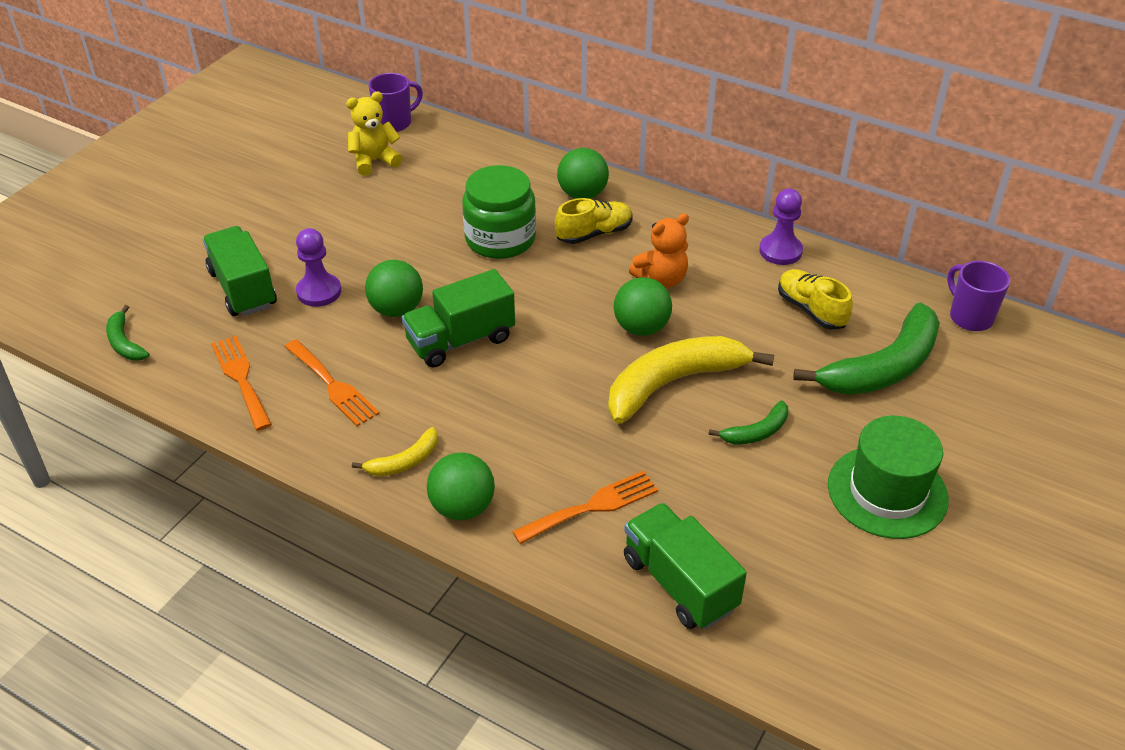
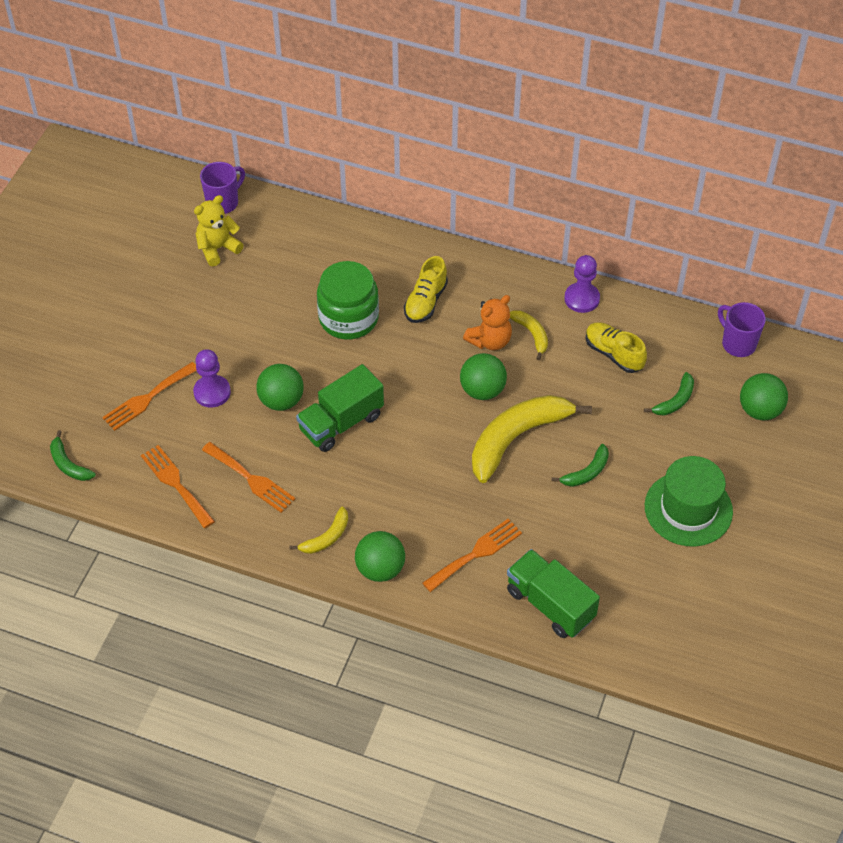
camera: 10 degrees left, 10 degrees up
(243, 289) = (147, 398): green truck -> orange fork
(582, 194) = (407, 261): green ball -> green ball (759, 410)
(594, 234) = (425, 302): yellow shoe -> yellow shoe turned 150 degrees clockwise
(713, 279) = (531, 334): none -> yellow banana
(883, 368) = (675, 401): green banana -> green banana, size x0.48

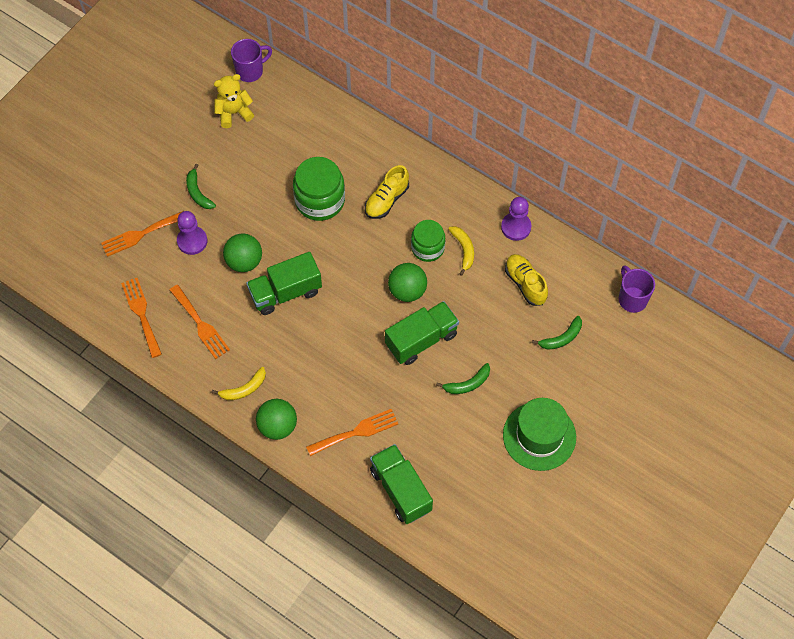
camera: 15 degrees right, 10 degrees up
(68, 464) = (64, 277): green banana -> green banana (198, 192)
(490, 341) = (427, 248): orange teddy bear -> green jar
(517, 438) = (421, 340): yellow banana -> green truck
(759, 410) = (629, 363): green ball -> none

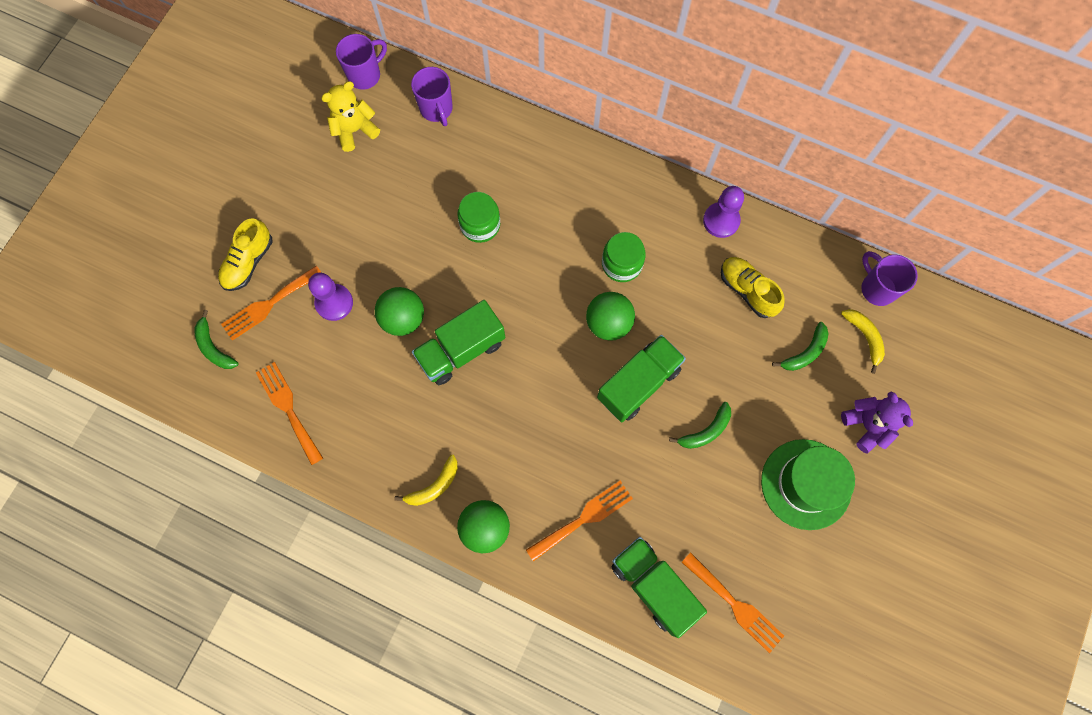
camera: 10 degrees left, 10 degrees up
(198, 192) = (330, 239): green banana -> green banana (214, 347)
(200, 324) = (364, 410): orange fork -> orange fork (735, 605)
(303, 106) = (436, 109): none -> purple mug
(320, 200) = (480, 225): green jar -> green jar, size x0.66
(386, 200) = (560, 211): yellow shoe -> yellow shoe (248, 262)
(463, 250) = (665, 260): yellow banana -> yellow banana (864, 337)
(599, 401) = (867, 425): none -> purple teddy bear

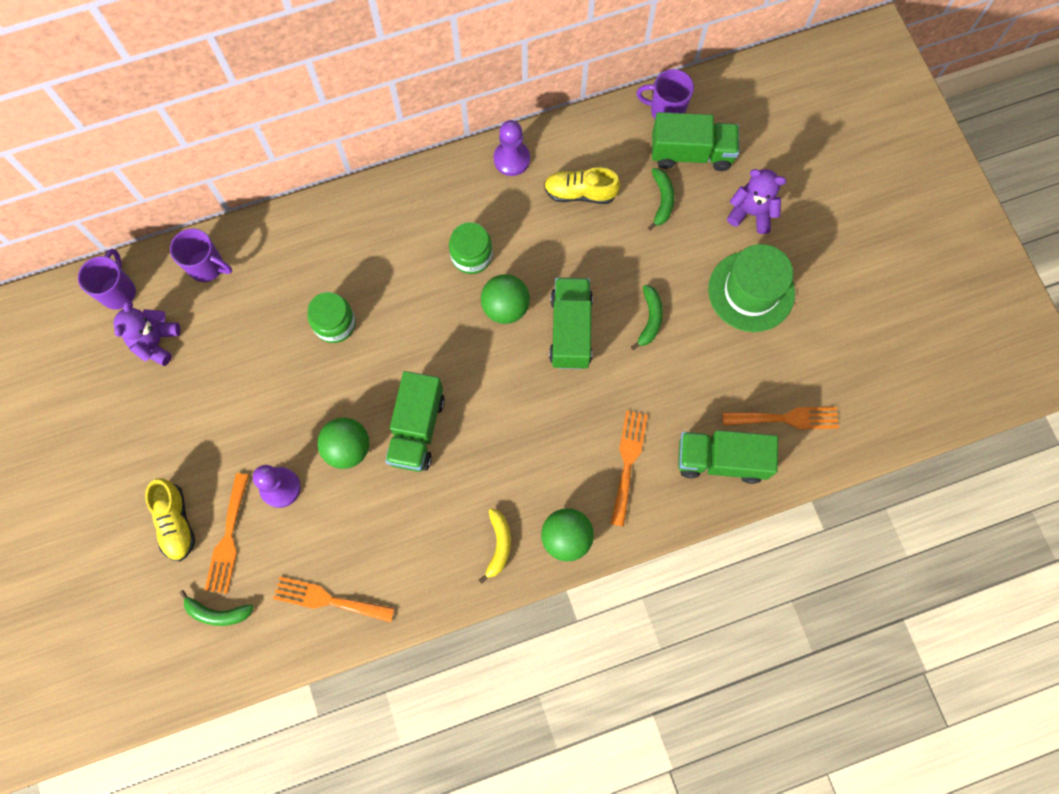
camera: 45 degrees left, 0 degrees up
(355, 130) = (156, 342): yellow teddy bear -> purple teddy bear
(864, 337) = (691, 153): yellow banana -> green truck

